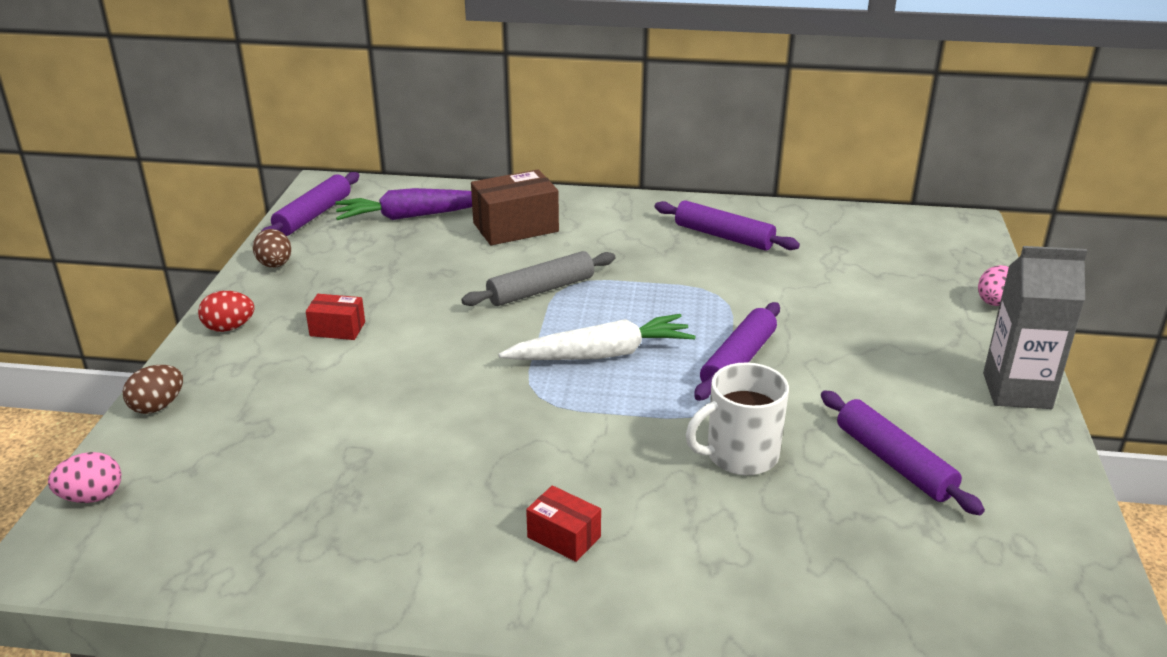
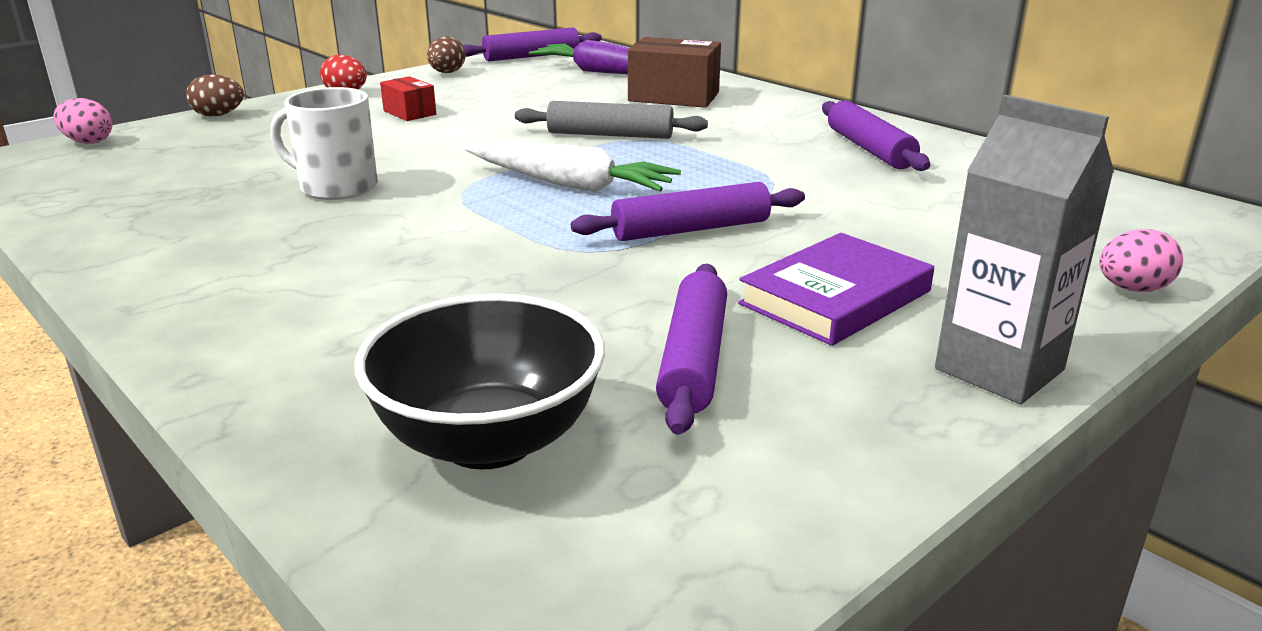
camera: 40 degrees right, 5 degrees down
(564, 537) = (278, 275): red box -> none
(740, 455) = (542, 289): white mug -> white mug (337, 187)
(888, 379) = (835, 297): none -> purple book
(893, 573) = (488, 440): none -> black bowl

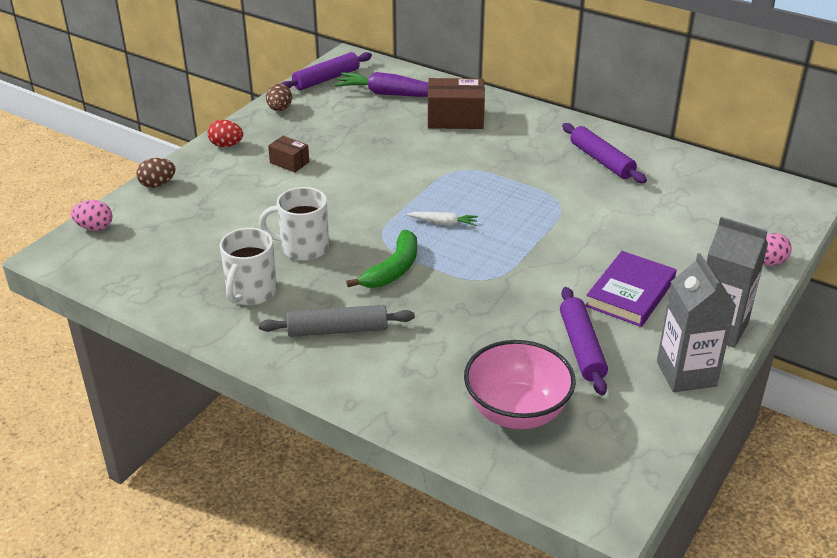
camera: 15 degrees left, 10 degrees up
(205, 222) = (251, 292): none -> white mug
(409, 113) = (289, 162): red box -> brown box
(445, 223) = (393, 269): none -> green banana
(488, 440) = (516, 412): black bowl -> pink bowl
(570, 185) = (443, 223): white carrot -> white carrot, size x0.50
(610, 135) = (438, 168): grey rolling pin -> grey rolling pin (337, 330)
(690, 229) = (533, 252): purple rolling pin -> none
(893, 433) = (686, 374): none -> grey carton

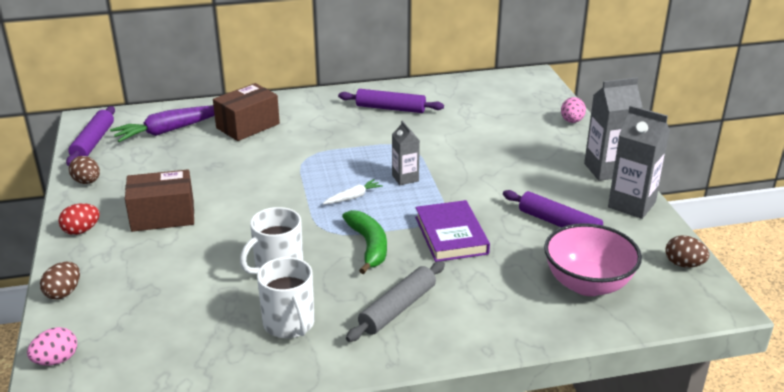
camera: 45 degrees left, 5 degrees down
(289, 162) = (163, 216): brown box -> brown box, size x1.81
(511, 230) = (405, 178): none -> grey carton
(630, 293) = (533, 177): purple book -> purple book (451, 235)
(639, 456) = (683, 264): none -> brown egg

